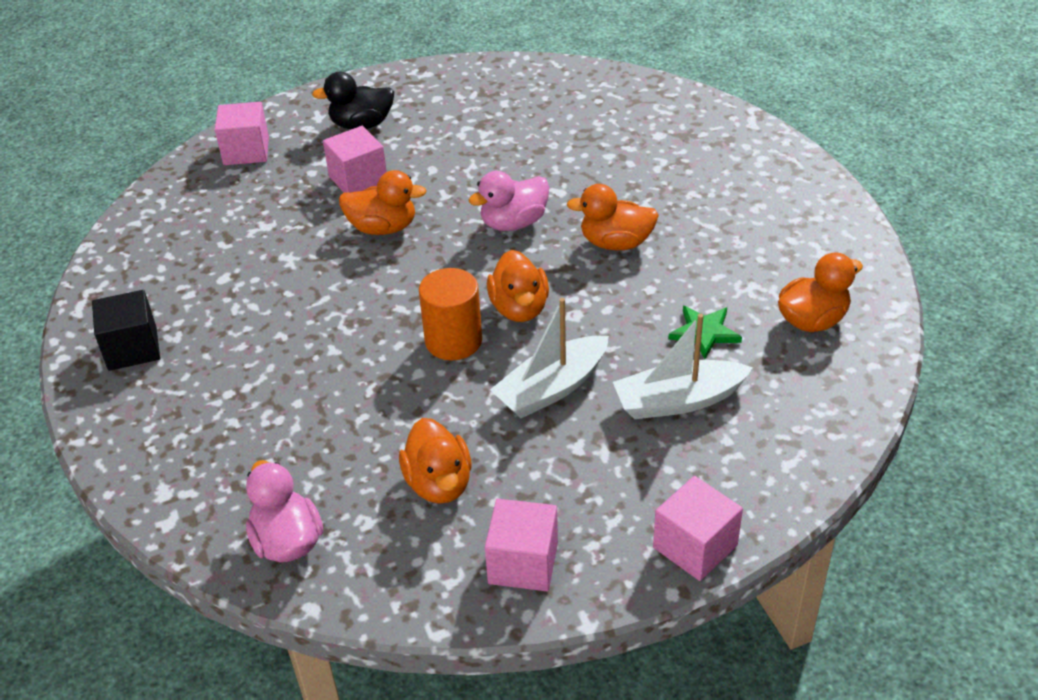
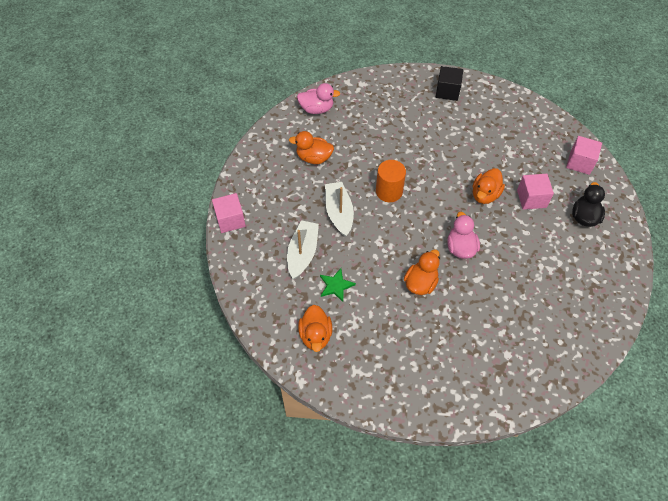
camera: 115 degrees right, 15 degrees up
(519, 308) = (395, 223): orange duck -> none
(523, 563) = (261, 167): pink cube -> none

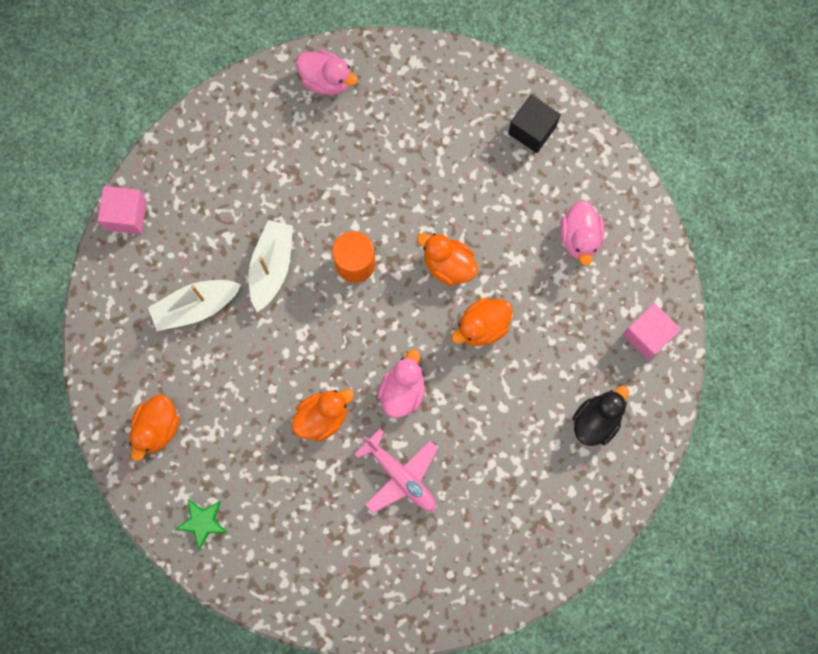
camera: 25 degrees right, 20 degrees up
(302, 253) = (195, 307): white boat -> white boat turned 150 degrees counterclockwise
(313, 158) = (281, 163): orange duck -> orange duck (448, 265)
(336, 286) = (214, 372): green star -> green star (202, 522)
(490, 296) = (400, 475): none -> pink plane
(508, 130) = (580, 237): none -> pink duck
(531, 198) = (542, 361): pink cube -> none

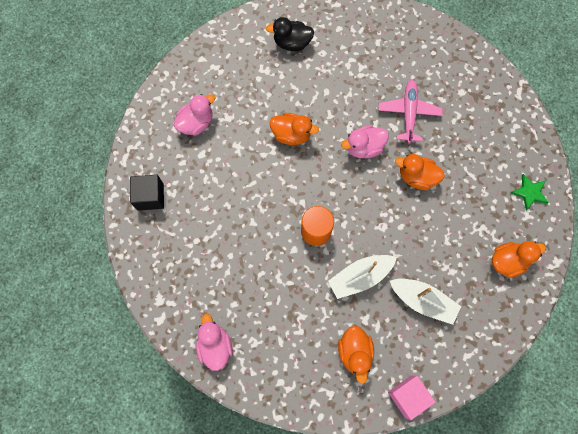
camera: 130 degrees left, 5 degrees down
(448, 265) = (272, 179): orange duck -> orange duck (354, 352)
(647, 335) = (223, 51): pink cube -> none

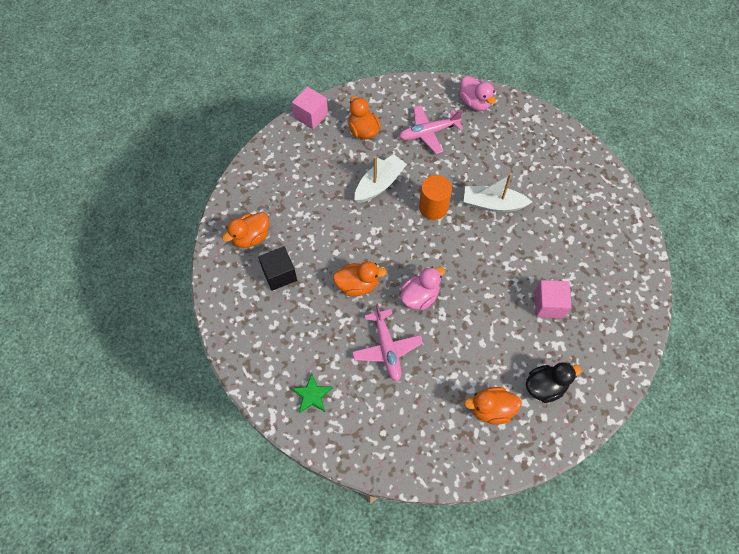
camera: 160 degrees right, 10 degrees down
(150, 197) = (593, 188): black cube -> black cube (279, 274)
(196, 123) = (593, 266): pink duck -> none
(254, 103) = (549, 305): none -> pink cube
(284, 323) = (428, 132): none -> pink plane
(291, 134) = (496, 285): orange duck -> orange duck (491, 409)
(422, 301) = (319, 183): white boat -> white boat (493, 204)
(529, 192) = (241, 307): green star -> green star (312, 395)

